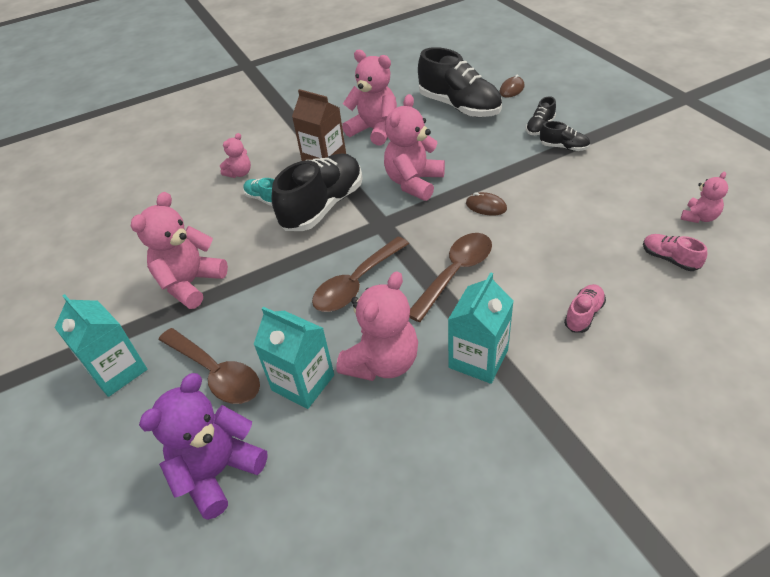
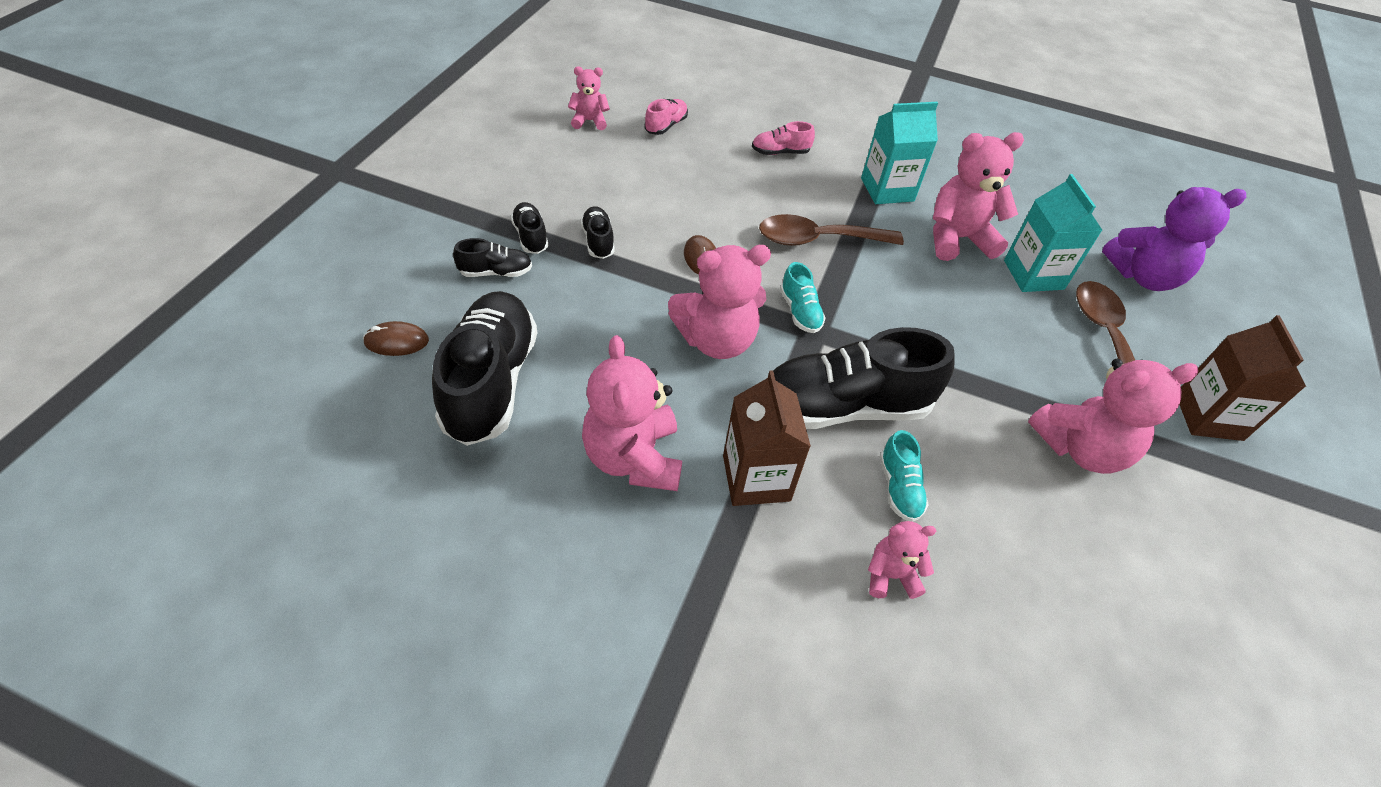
camera: 140 degrees left, 5 degrees up
(118, 371) = (1208, 416): turquoise carton -> brown carton
(356, 284) = (909, 302): brown spoon -> none
(401, 226) = (800, 311): none -> turquoise shoe
(539, 171) = (598, 241): none -> black shoe
(669, 259) = (666, 126): pink shoe -> pink shoe turned 150 degrees counterclockwise

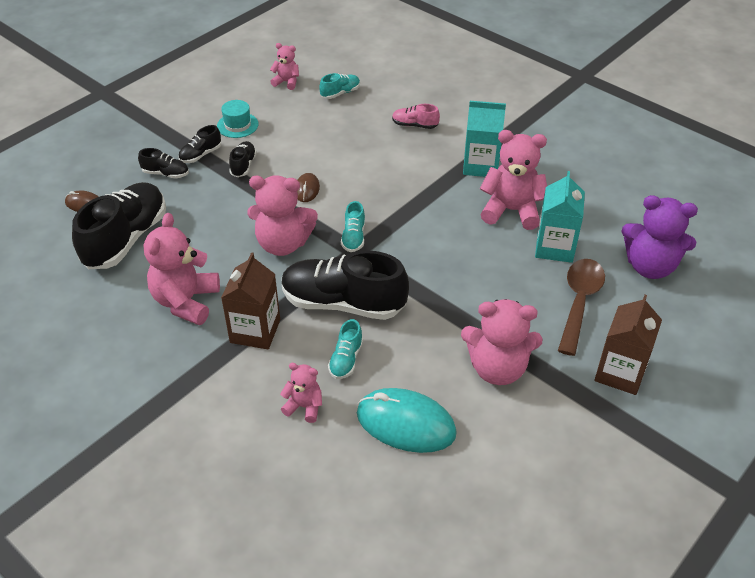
camera: 25 degrees right, 5 degrees down
(530, 236) = (200, 155): black shoe -> black shoe turned 135 degrees counterclockwise
(558, 187) = (237, 125): none -> turquoise hat
(666, 126) = (340, 93): pink shoe -> turquoise shoe
(818, 239) = (401, 192): brown spoon -> none
(1030, 560) = (405, 423): none -> turquoise mouse

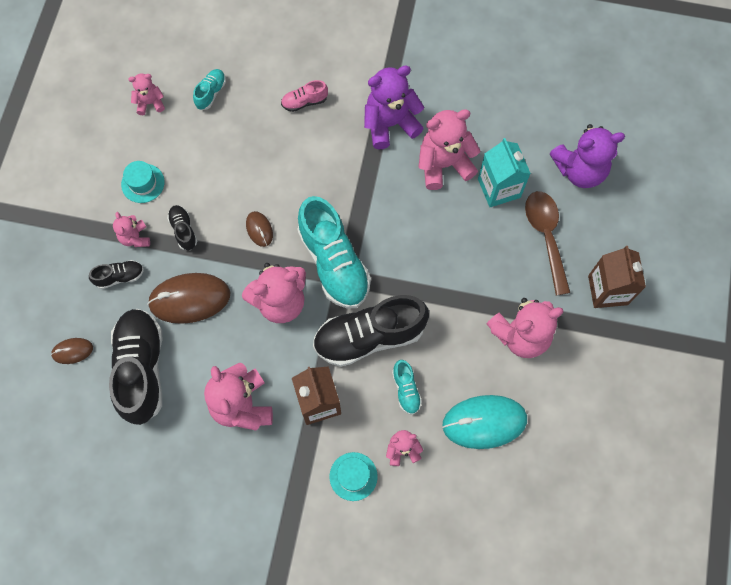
camera: 30 degrees left, 25 degrees up
(200, 155) = (135, 238): black shoe -> pink teddy bear
(208, 210) = (189, 299): none -> brown mouse
(239, 404) = (353, 476): none -> turquoise hat
(353, 237) = (334, 263): turquoise shoe -> turquoise shoe, size x2.20
(481, 165) = (390, 124): turquoise carton -> purple teddy bear

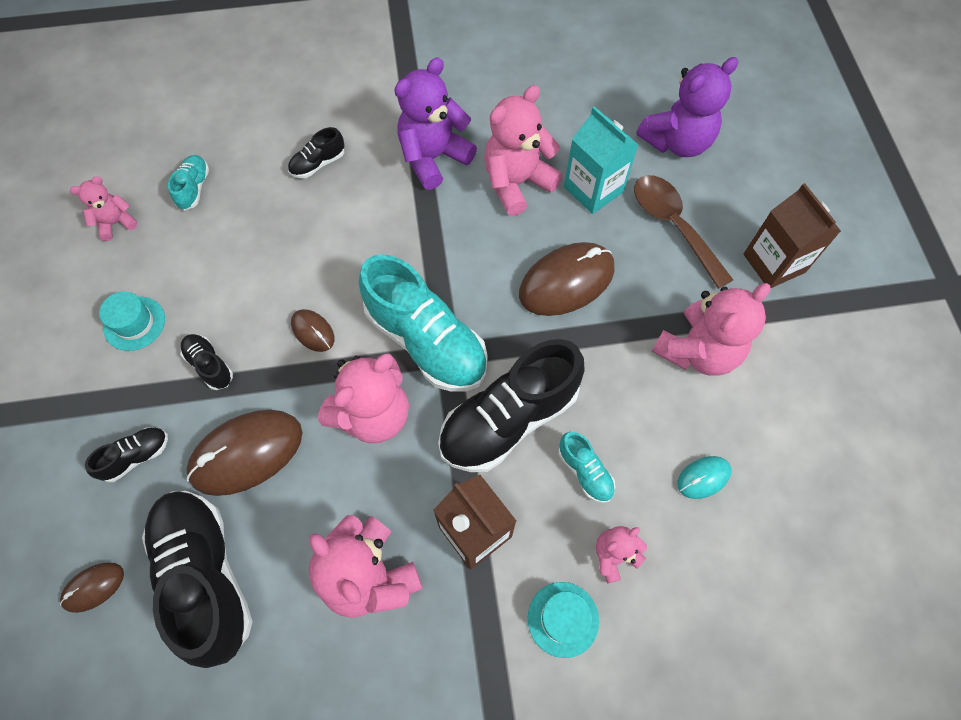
camera: 20 degrees left, 5 degrees down
(135, 238) = (144, 397): pink teddy bear -> none
(304, 102) = (318, 164): pink shoe -> black shoe
(449, 252) = (566, 281): none -> brown mouse
(484, 422) = (703, 478): turquoise mouse -> turquoise mouse, size x0.50

